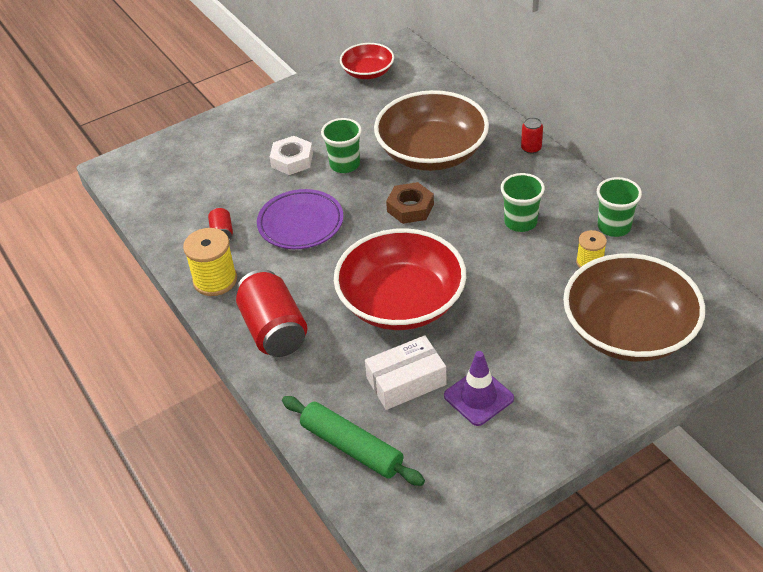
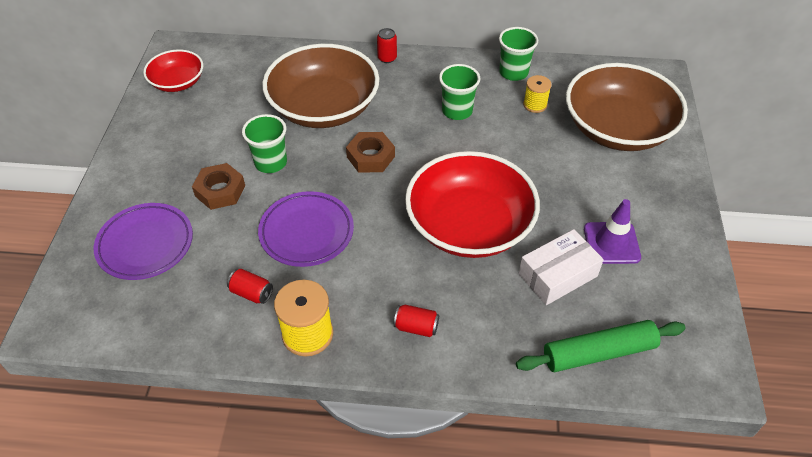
camera: 55 degrees left, 5 degrees up
(212, 161) = (145, 244): none -> purple plate
(274, 330) = (416, 327): red can -> red can, size x0.46
(292, 160) = (220, 191): white nut -> brown nut
(406, 381) = (558, 275): white box -> white box turned 45 degrees clockwise

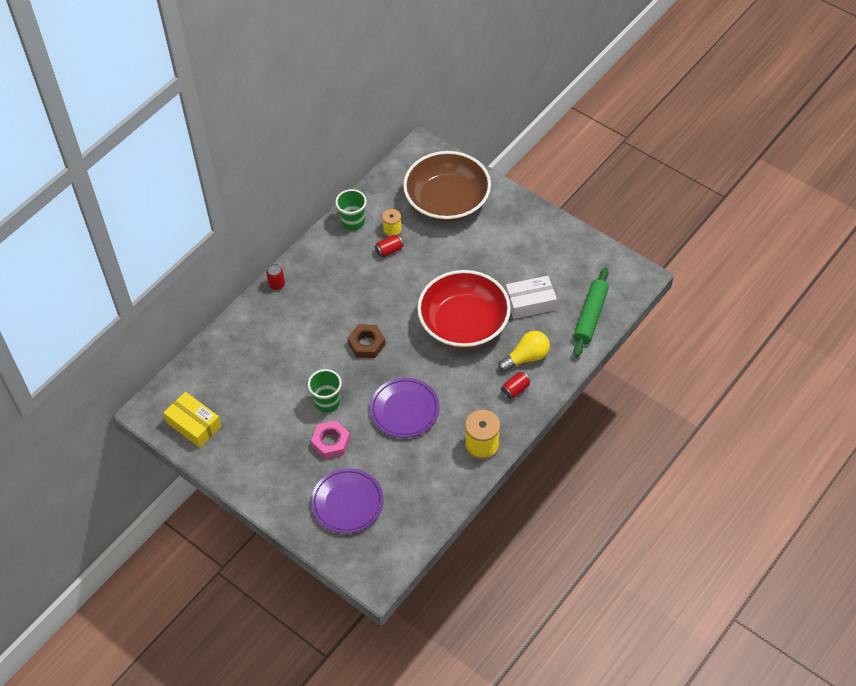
camera: 55 degrees left, 5 degrees up
(177, 82) = (194, 424): red bowl -> yellow box
(220, 191) = (331, 442): brown nut -> pink nut
(251, 293) = (431, 460): red can -> red can (389, 250)
(324, 107) = (297, 347): brown bowl -> none
(457, 111) = (363, 274): green cup -> none
(473, 313) = (526, 357): none -> yellow light bulb
(558, 275) = (530, 303): white box -> white box turned 75 degrees clockwise
(611, 243) = (528, 263): purple traffic cone -> none

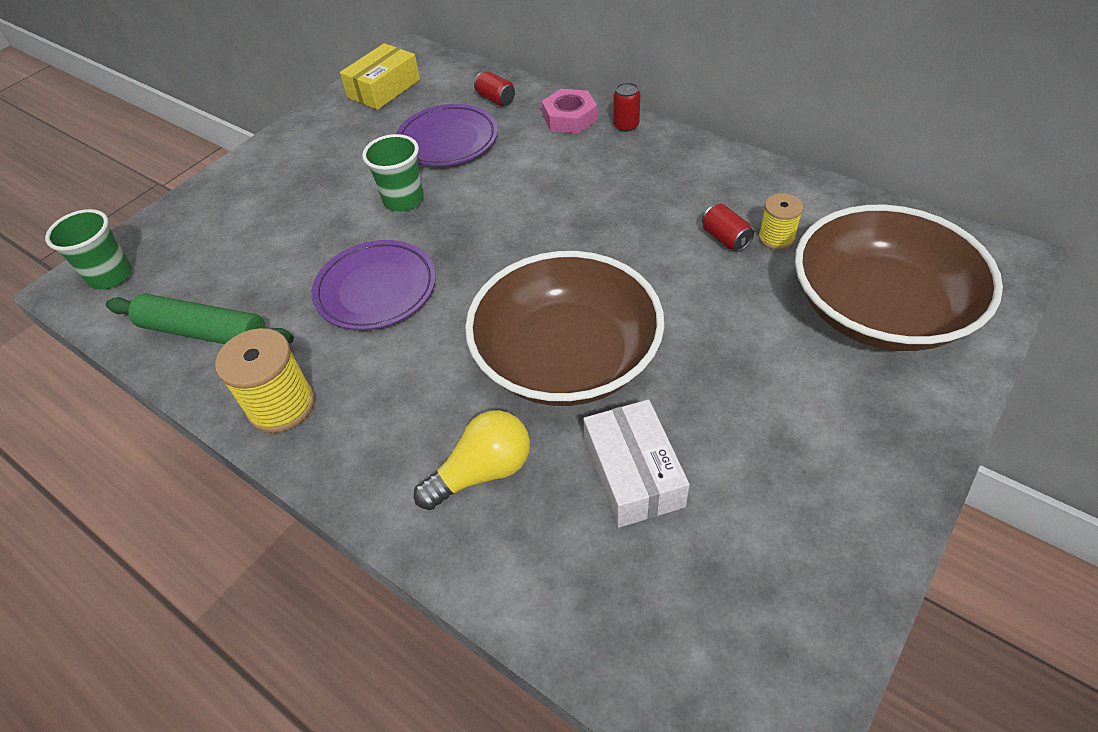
camera: 90 degrees right, 5 degrees down
(331, 442) = (330, 212): pink nut -> pink nut (569, 118)
(347, 503) = (217, 240): purple plate -> purple plate (447, 141)
(353, 222) = (777, 188): green cup -> green cup (111, 276)
(366, 344) = (515, 231): brown nut -> none
(463, 323) = (566, 358): red bowl -> brown bowl
(515, 389) = (401, 455): red can -> red can (496, 99)
(526, 357) = (482, 472): yellow light bulb -> yellow light bulb turned 90 degrees counterclockwise
(590, 316) = (606, 611): green rolling pin -> green rolling pin (204, 332)

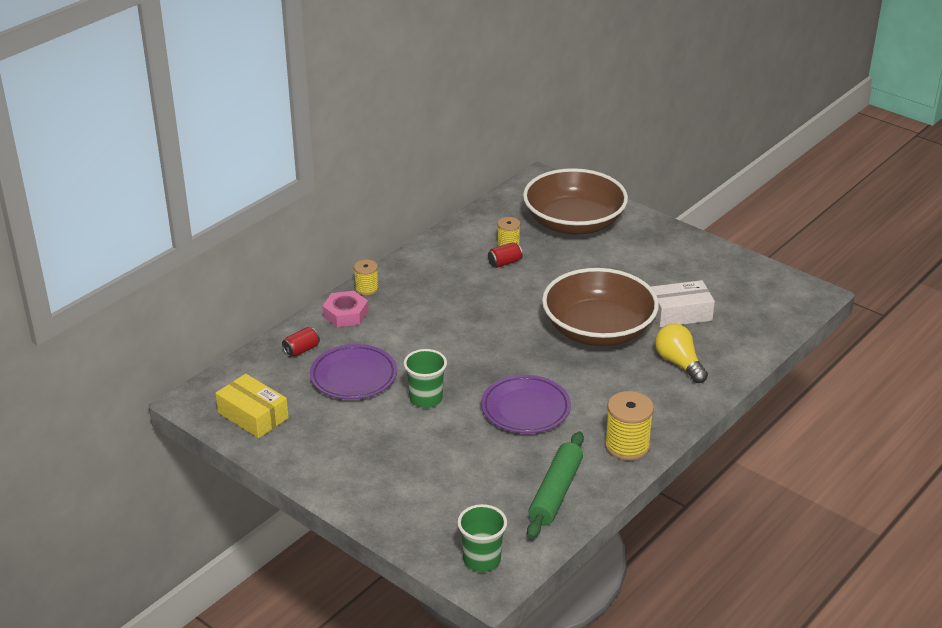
camera: 90 degrees left, 15 degrees down
(626, 125) = (366, 289): red can -> yellow spool

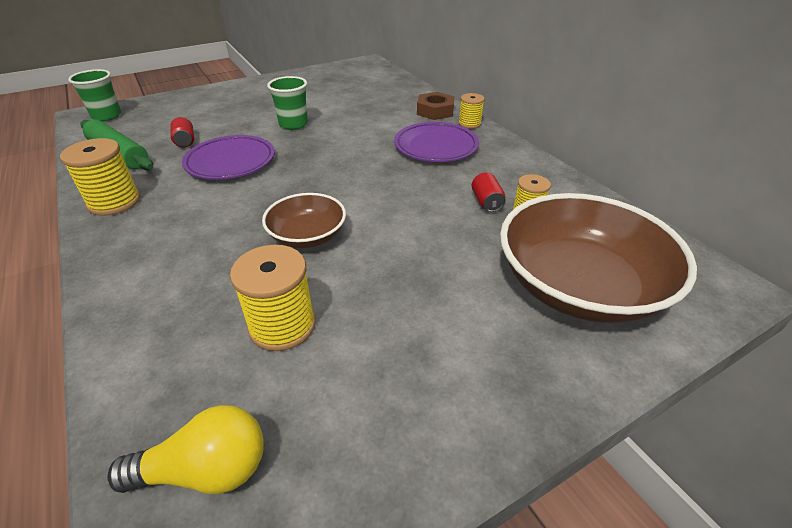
camera: 110 degrees right, 5 degrees up
(253, 415) = (337, 73): yellow box -> none
(301, 350) = (397, 92): red can -> red can (185, 141)
(345, 314) = (435, 111): pink nut -> brown nut
(353, 376) = (348, 104): purple plate -> purple plate (436, 147)
(598, 330) = (307, 236): brown bowl -> brown bowl, size x0.53
(679, 363) = (184, 283): yellow light bulb -> yellow light bulb (206, 470)
(680, 313) = (282, 325): white box -> yellow spool

